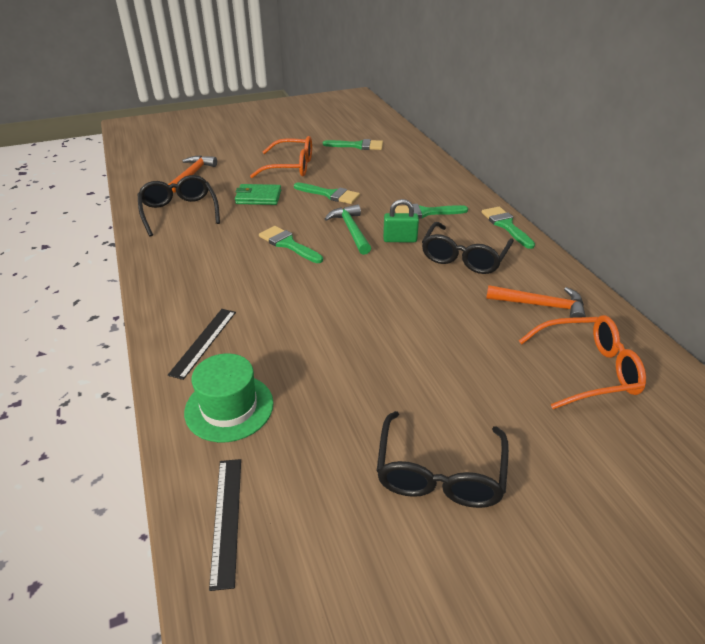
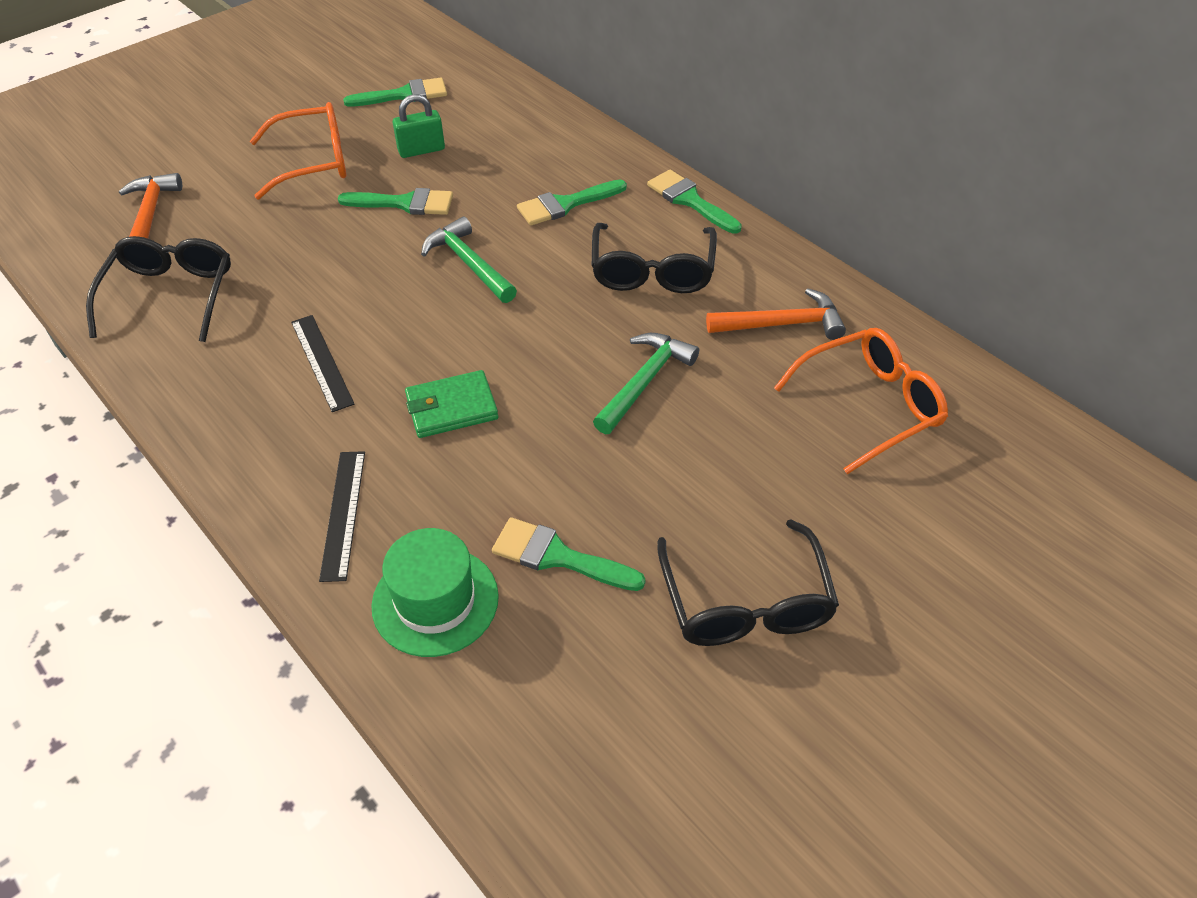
camera: 20 degrees left, 10 degrees up
(179, 212) = (171, 295): black glasses -> black glasses turned 45 degrees clockwise
(227, 519) = (513, 750): black ruler -> black ruler (322, 362)
(258, 197) = (290, 235): green wallet -> green wallet (452, 408)
(288, 244) = (384, 313): green brush -> green brush (558, 556)
(400, 239) = (549, 262): green padlock -> green padlock (421, 150)
(430, 316) = (644, 381): none -> green hammer

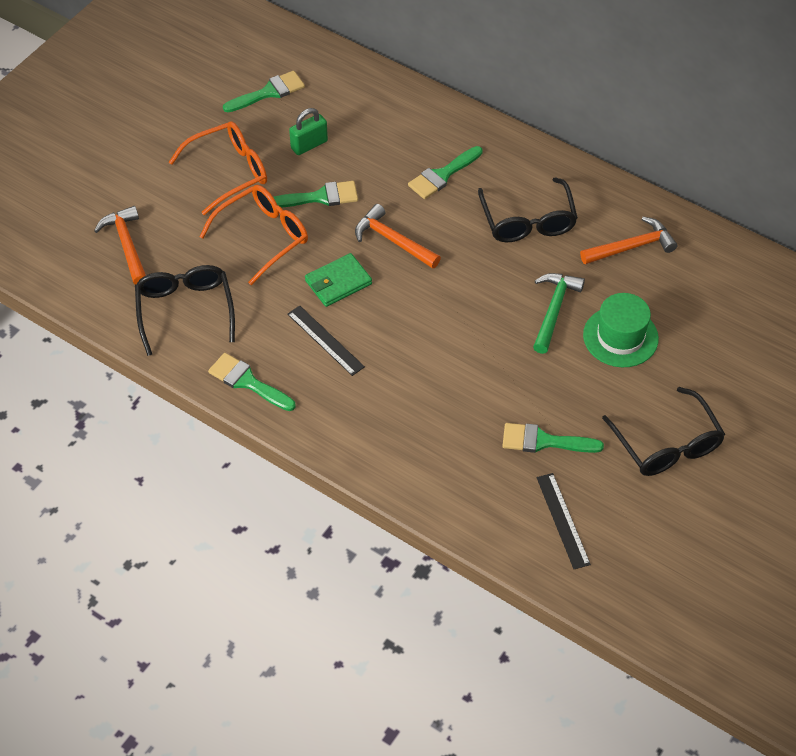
camera: 15 degrees left, 5 degrees up
(343, 514) = (395, 443): black ruler -> black ruler (562, 520)
(435, 601) = (480, 485): green hat -> green hat (620, 337)
(452, 408) = (432, 356): green wallet -> green wallet (338, 282)
(468, 263) = (392, 240): green hammer -> orange hammer
(690, 200) = (533, 154): green brush -> green brush (247, 382)
(870, 406) = (706, 297): orange glasses -> orange glasses (263, 236)

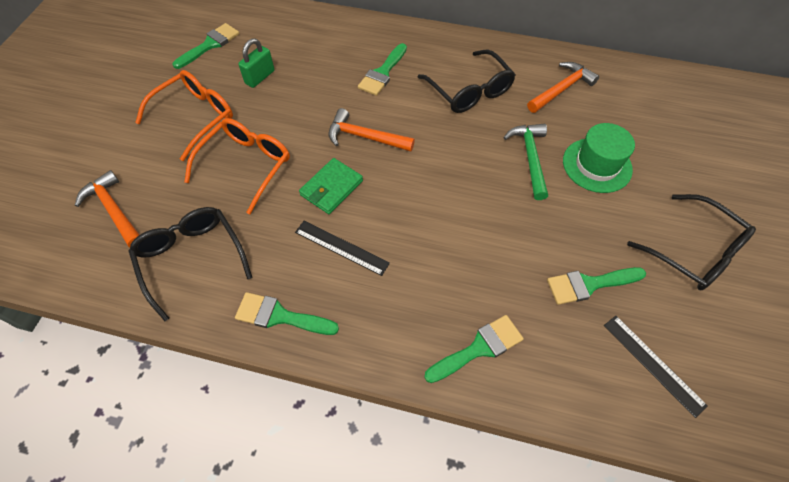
camera: 20 degrees left, 5 degrees up
(320, 197) = (285, 117): green brush -> green brush (479, 348)

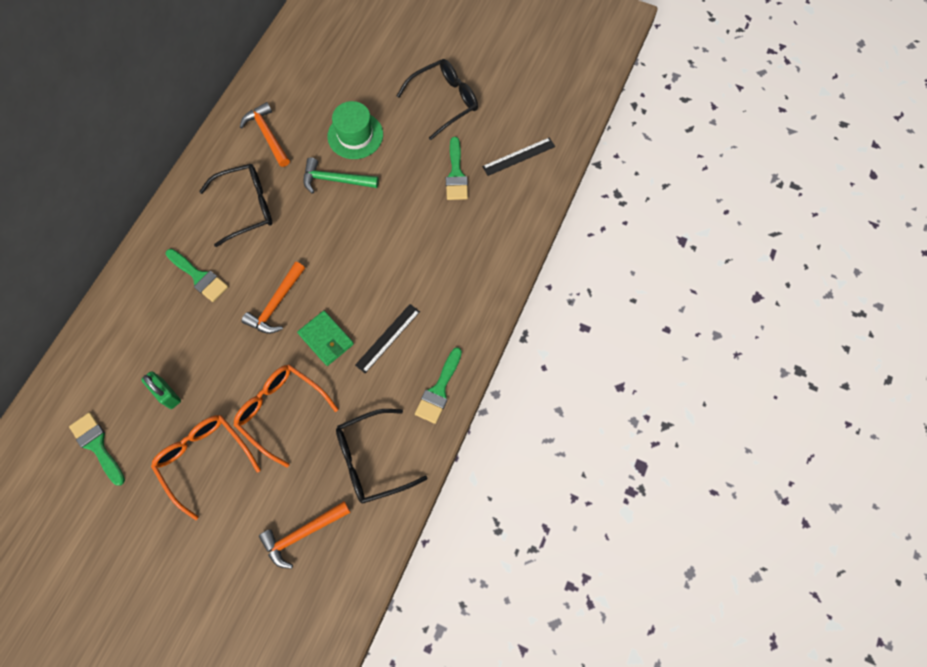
camera: 80 degrees left, 10 degrees up
(479, 348) = (489, 257): green brush -> none

